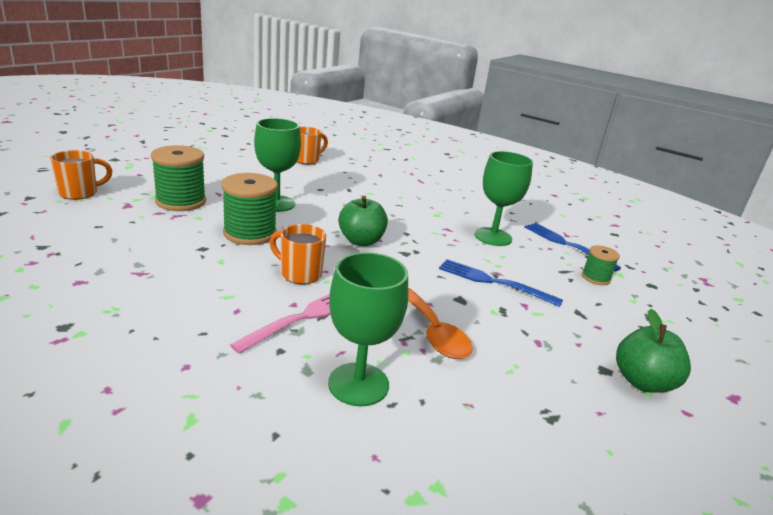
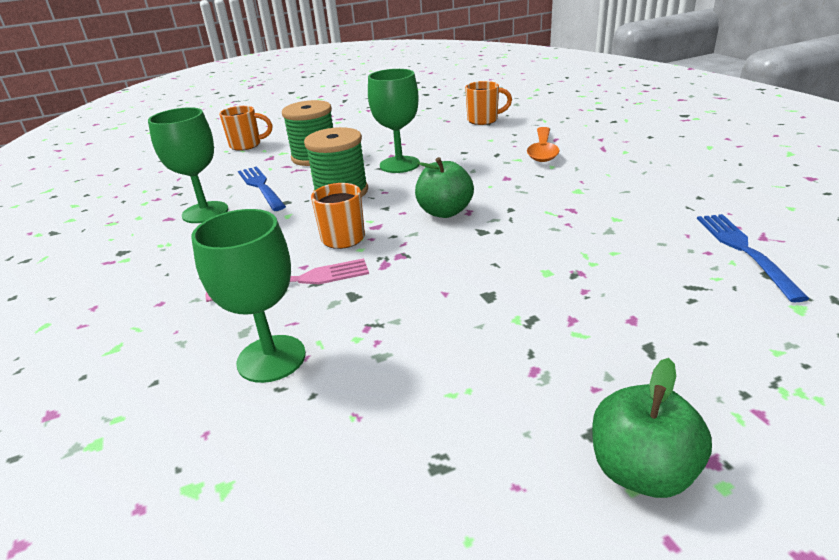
camera: 40 degrees right, 5 degrees up
(434, 333) = (411, 326): orange spoon -> orange spoon (542, 151)
(493, 237) = (628, 226): green goblet -> green goblet (205, 212)
(493, 282) = (559, 283): blue fork -> blue fork (260, 187)
(595, 278) = (741, 305): green spool -> none

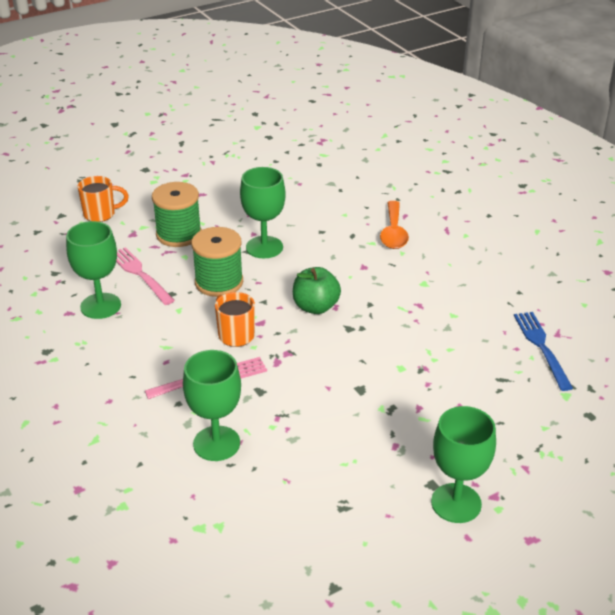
camera: 10 degrees left, 5 degrees up
(260, 187) = (140, 274): blue fork -> pink fork
(484, 120) = (335, 184): orange mug -> none
(641, 471) = (456, 503): green apple -> green goblet

